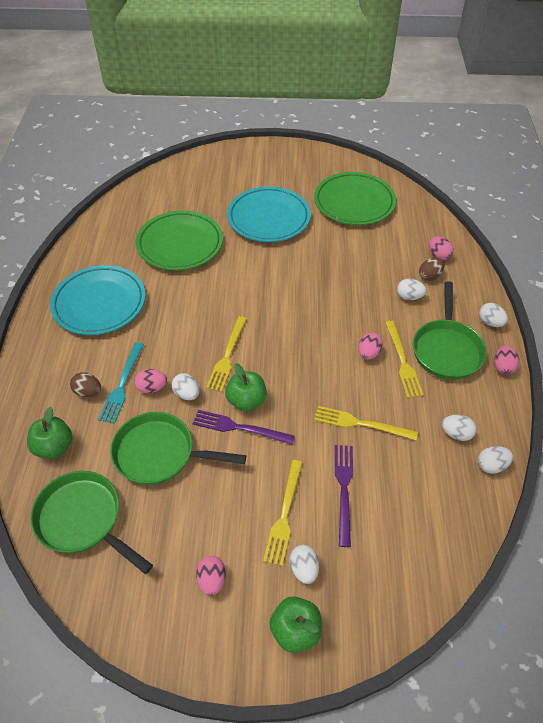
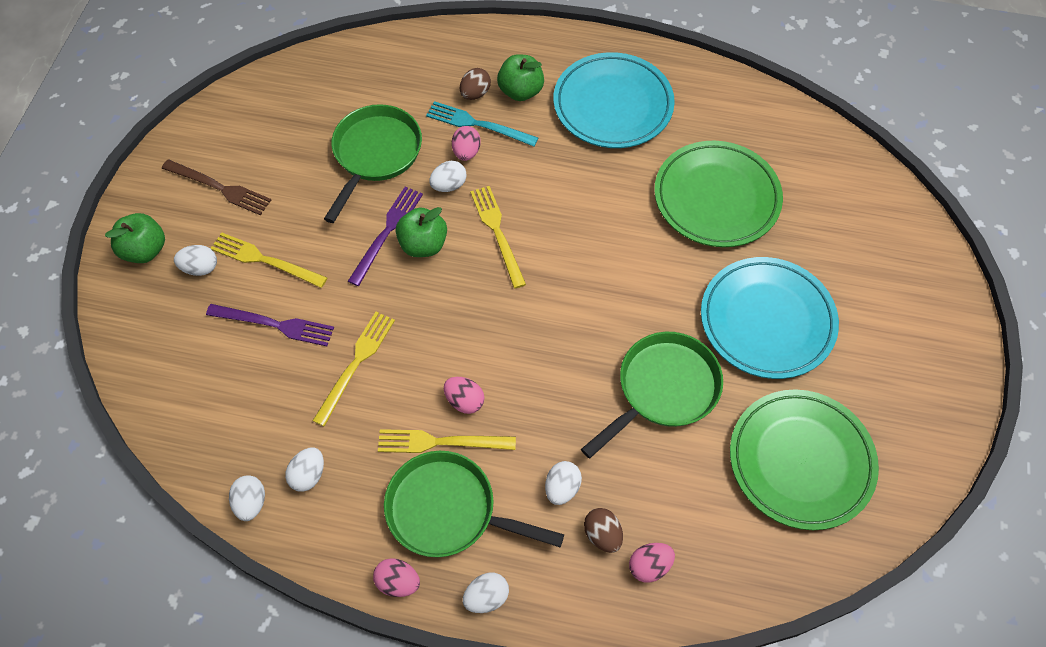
camera: 100 degrees right, 10 degrees up
(54, 447) = (410, 66): green apple -> green apple (520, 91)
(83, 519) = (319, 89): green pan -> green pan (663, 389)
(212, 580) = (219, 188): pink egg -> brown fork
(227, 356) = (497, 232): yellow fork -> yellow fork turned 45 degrees clockwise

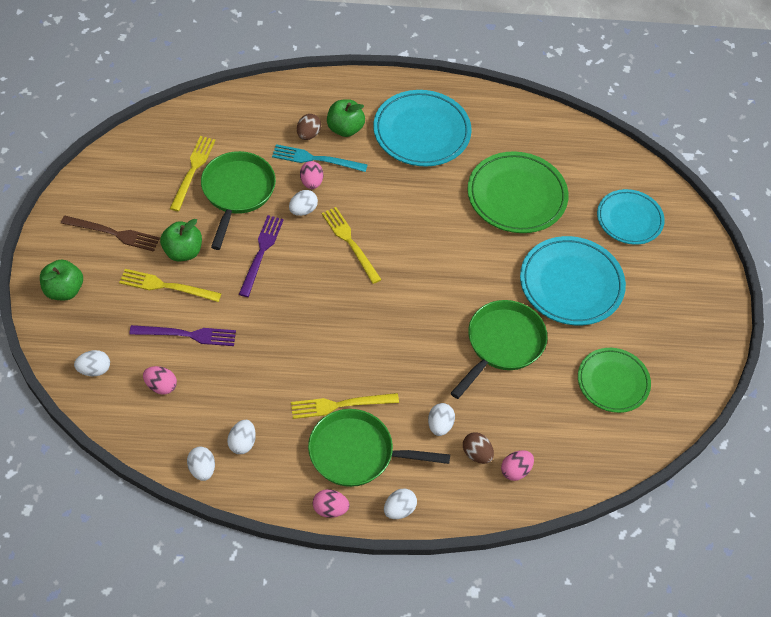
camera: 15 degrees left, 5 degrees down
(200, 268) = (114, 299): white egg -> white egg (94, 370)
(356, 364) = (260, 356): yellow fork -> yellow fork (193, 170)
(423, 244) = (293, 259): green apple -> green apple (183, 252)
(464, 401) = (352, 372): pink egg -> pink egg (161, 386)
(800, 461) = (613, 382): green plate -> green plate, size x0.66
(857, 245) = (629, 219): none -> turquoise plate

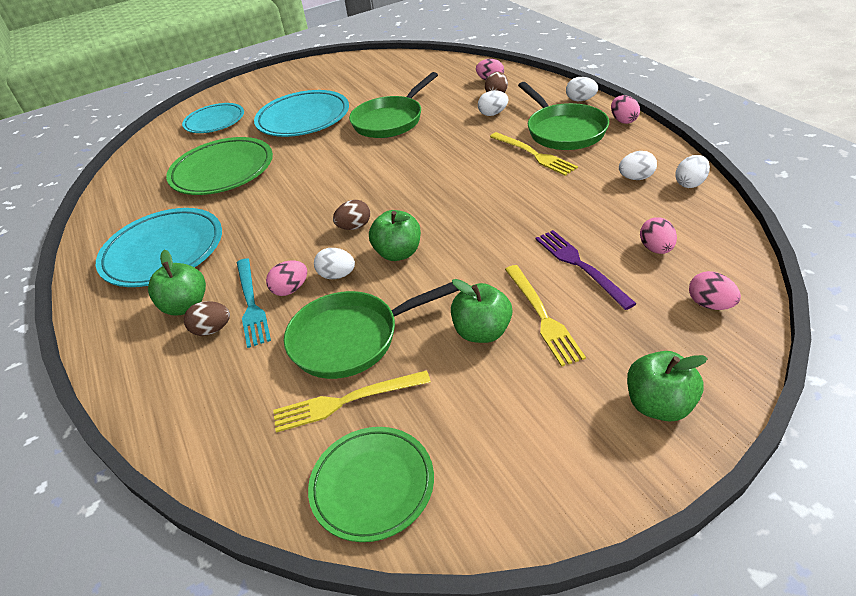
camera: 110 degrees left, 15 degrees down
(94, 370) = (710, 304): white egg -> pink egg
(113, 233) = (522, 415): brown fork -> none
(261, 253) = (423, 273): purple fork -> none
(295, 251) = (398, 253): none -> green apple
(350, 242) = (354, 227): yellow fork -> brown egg
(502, 344) = (390, 121): green pan -> green pan turned 60 degrees counterclockwise
(613, 382) = (378, 79): green plate -> green plate (372, 485)

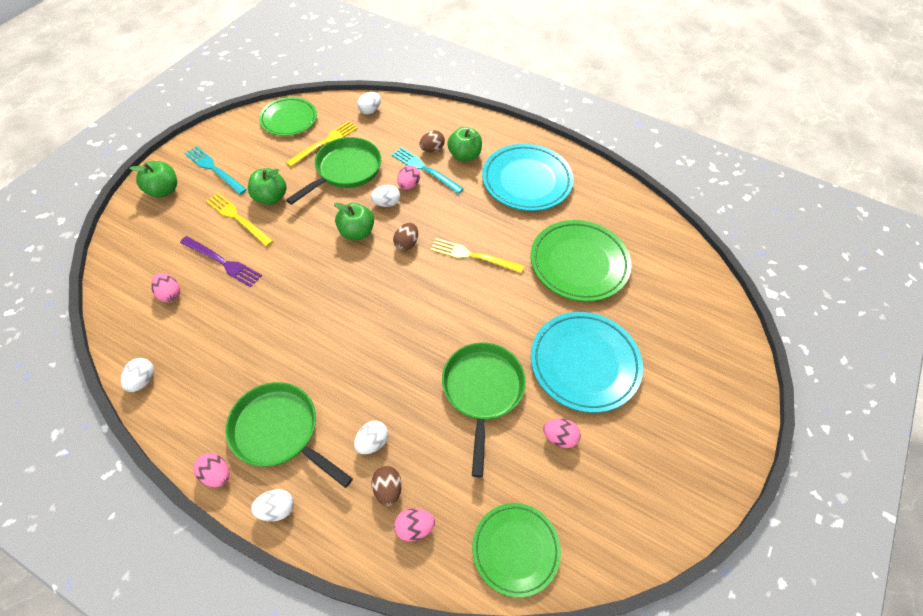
camera: 140 degrees right, 15 degrees up
(215, 122) = (678, 327): turquoise plate -> none
(437, 66) = (515, 549): none -> green plate
(533, 154) = (298, 379): yellow fork -> yellow fork (473, 256)
(557, 417) = (214, 169): none -> turquoise fork
(636, 178) = (192, 373): white egg -> white egg (370, 110)
(710, 304) = (133, 258): pink egg -> pink egg (559, 437)

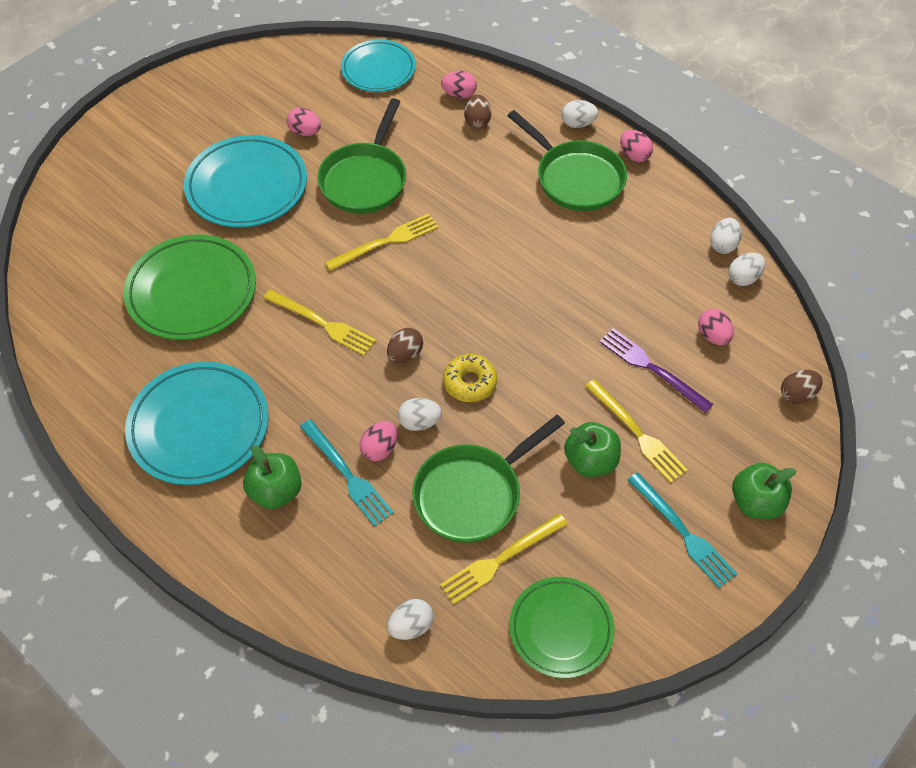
camera: 165 degrees left, 0 degrees up
(356, 232) = (470, 382): green apple -> yellow donut
(372, 442) = (486, 156): white egg -> white egg (743, 278)
(432, 149) = (324, 514): brown egg -> brown egg (797, 395)
(445, 330) = (386, 242): none -> yellow fork
(515, 549) = (378, 69): green plate -> turquoise plate

